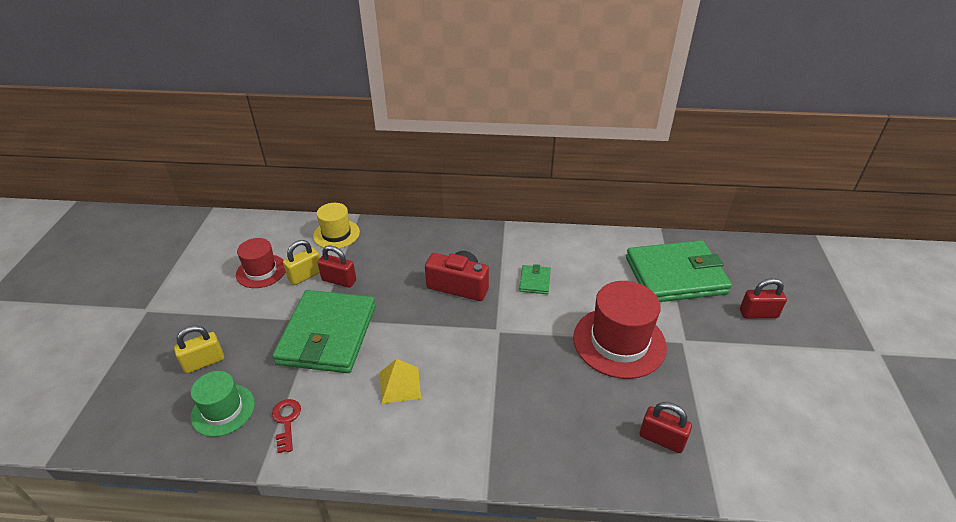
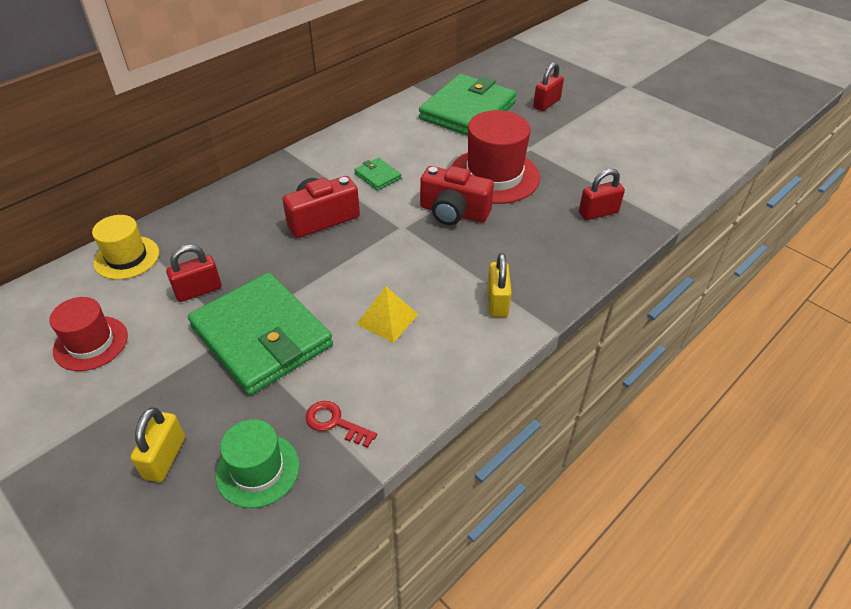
camera: 50 degrees left, 5 degrees up
(305, 275) = (153, 311): yellow padlock -> yellow padlock (497, 301)
(547, 347) = (453, 212): none -> red camera

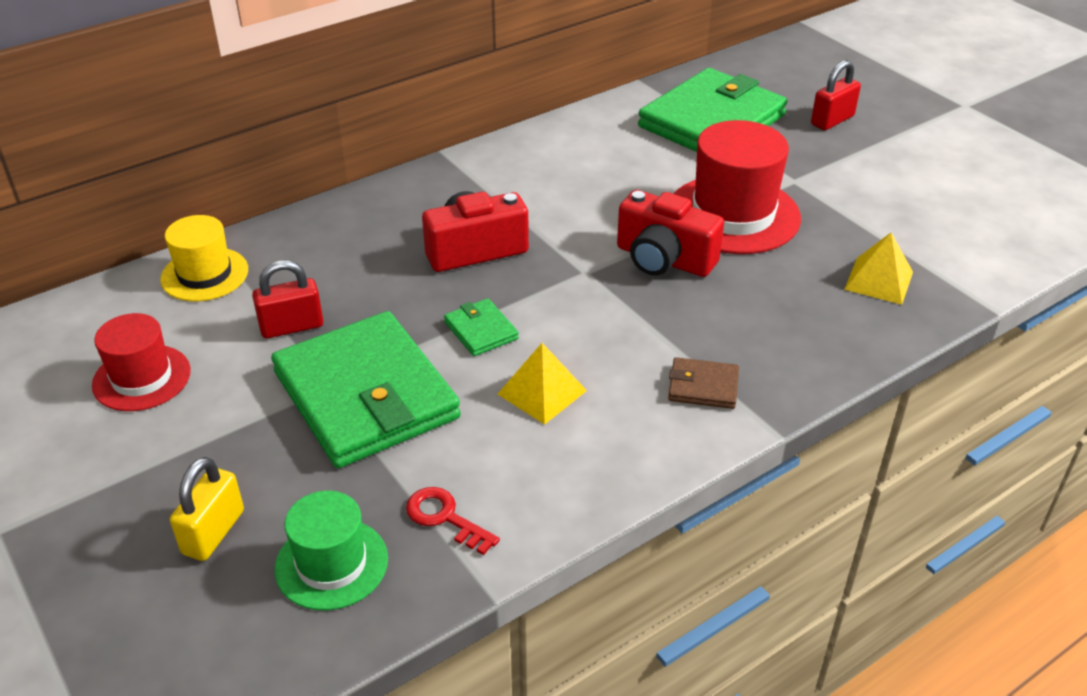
camera: 10 degrees right, 5 degrees down
(377, 176) = (564, 200): green wallet -> green wallet (481, 330)
(497, 301) = (703, 386): yellow padlock -> brown wallet
(598, 213) = (878, 280): red padlock -> yellow pyramid

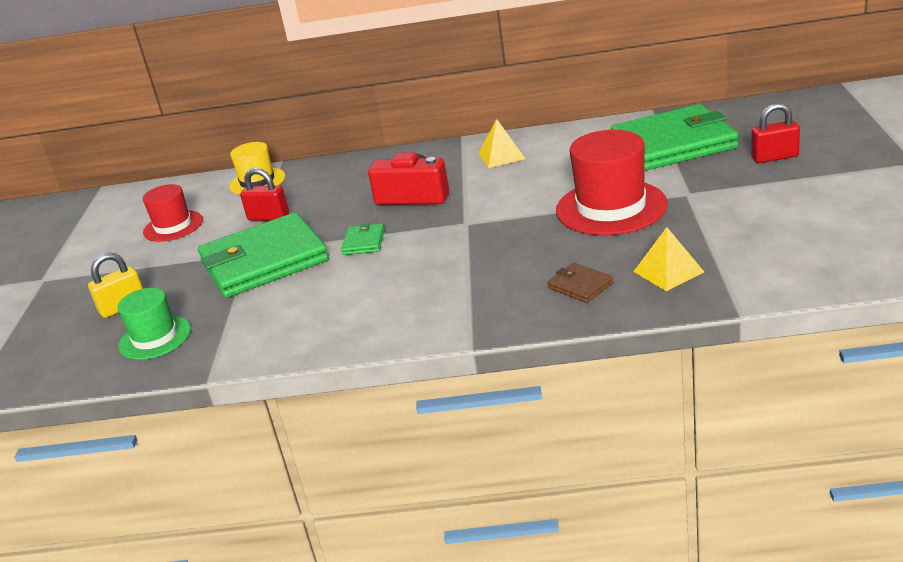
camera: 40 degrees right, 10 degrees down
(365, 395) = (264, 261): green wallet -> green wallet turned 60 degrees clockwise
(445, 518) = (231, 333): red key -> none
(542, 392) = (357, 284): yellow pyramid -> yellow pyramid (501, 156)
(664, 259) = (526, 226): red camera -> none
(703, 386) = (457, 306): brown wallet -> brown wallet (580, 286)

